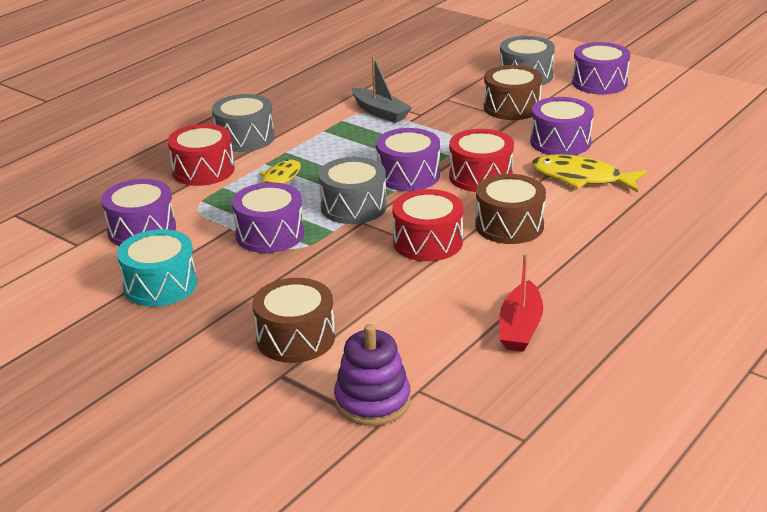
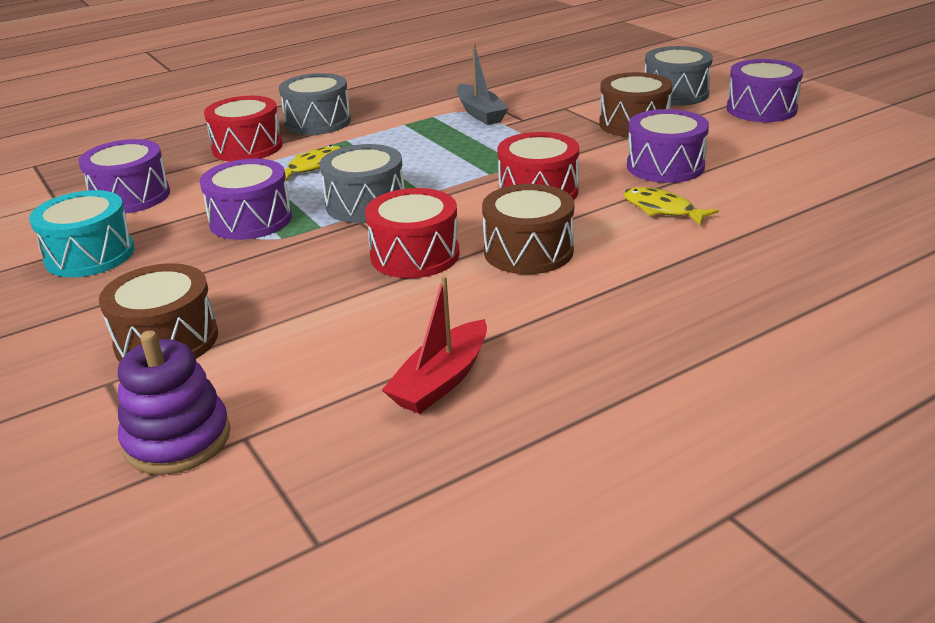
camera: 20 degrees right, 0 degrees up
(408, 175) = (455, 179): purple drum -> none
(581, 178) = (662, 209): yellow fish -> yellow fish, size x0.66

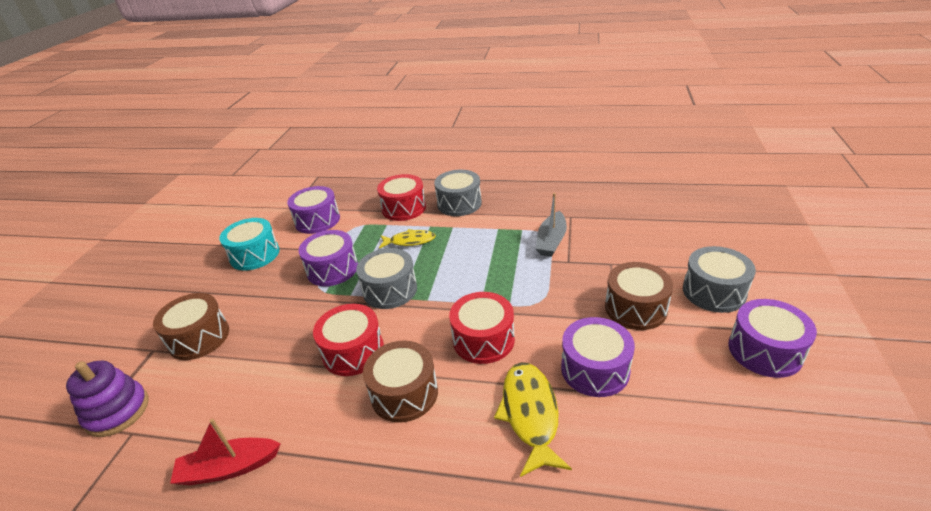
camera: 45 degrees right, 5 degrees up
(662, 209) = (530, 414): yellow fish -> yellow fish, size x1.52

